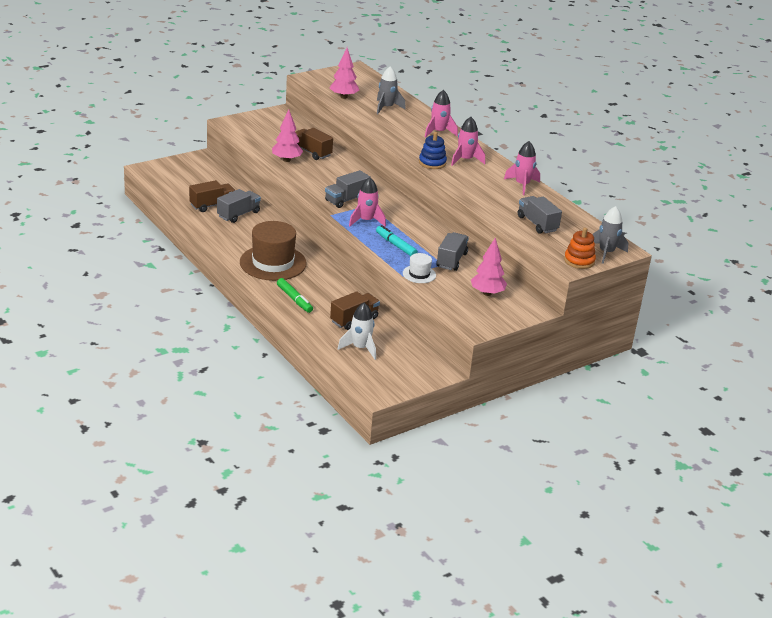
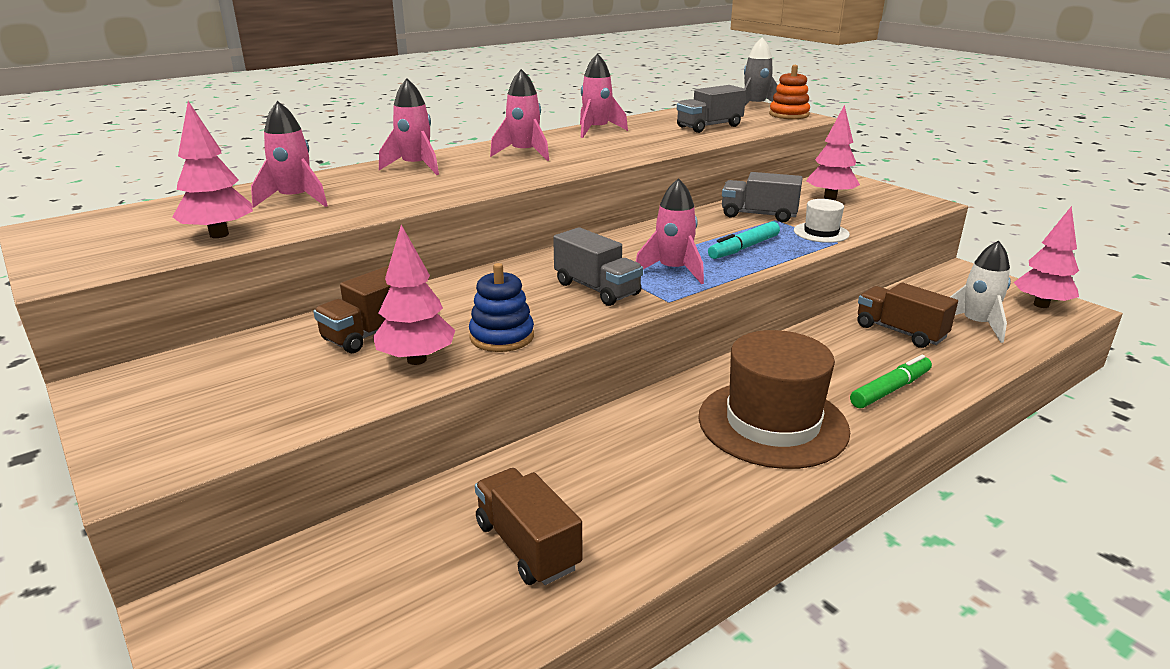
camera: 90 degrees left, 5 degrees down
(238, 214) = (569, 492): grey truck -> none
(385, 382) = (1041, 305): none -> pink tree
(386, 108) = (295, 200): grey rocket -> pink rocket
(432, 163) = (543, 170): blue stacking toy -> blue stacking toy (502, 337)

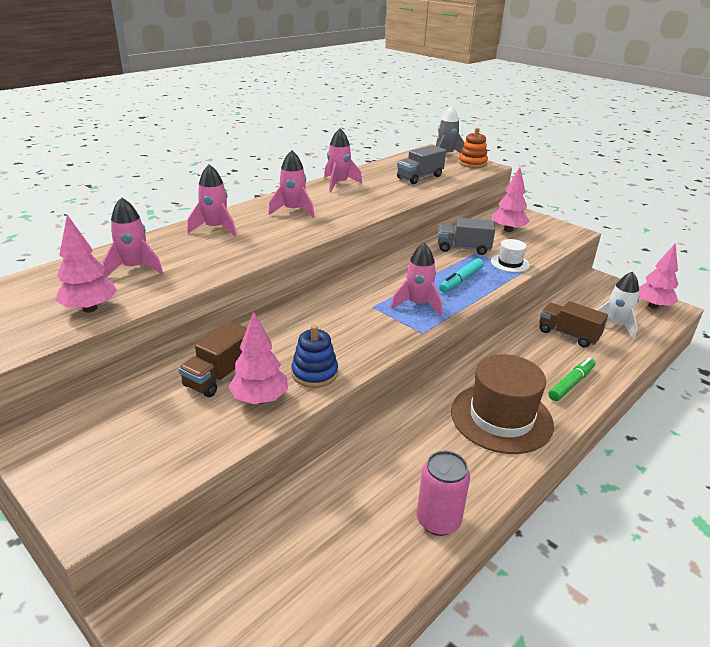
camera: 10 degrees left, 5 degrees up
(527, 546) = (363, 533): brown truck -> none
(597, 289) = (369, 324): grey truck -> none
(642, 541) = (438, 521): none -> pink can

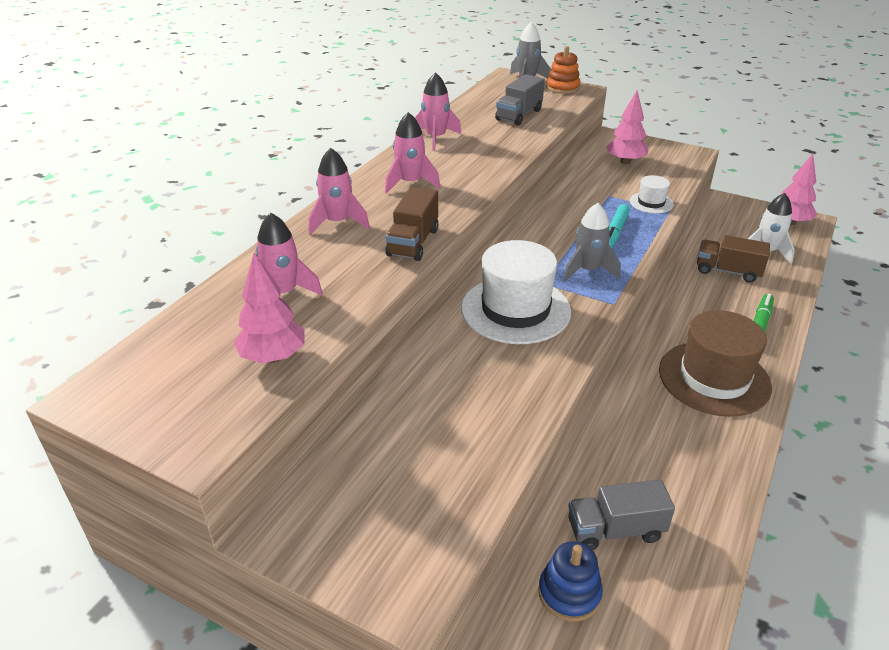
camera: 15 degrees left, 5 degrees up
(219, 375) = (434, 401): brown truck -> brown truck (413, 242)
(259, 399) = (496, 419): pink tree -> none
(314, 373) = (534, 375): blue stacking toy -> blue stacking toy (569, 593)
(335, 322) = (515, 310): none -> white hat
(417, 304) = (588, 270): pink rocket -> grey rocket
(438, 521) = (715, 503): pink can -> none
(463, 248) = (593, 193): grey truck -> grey truck (615, 530)

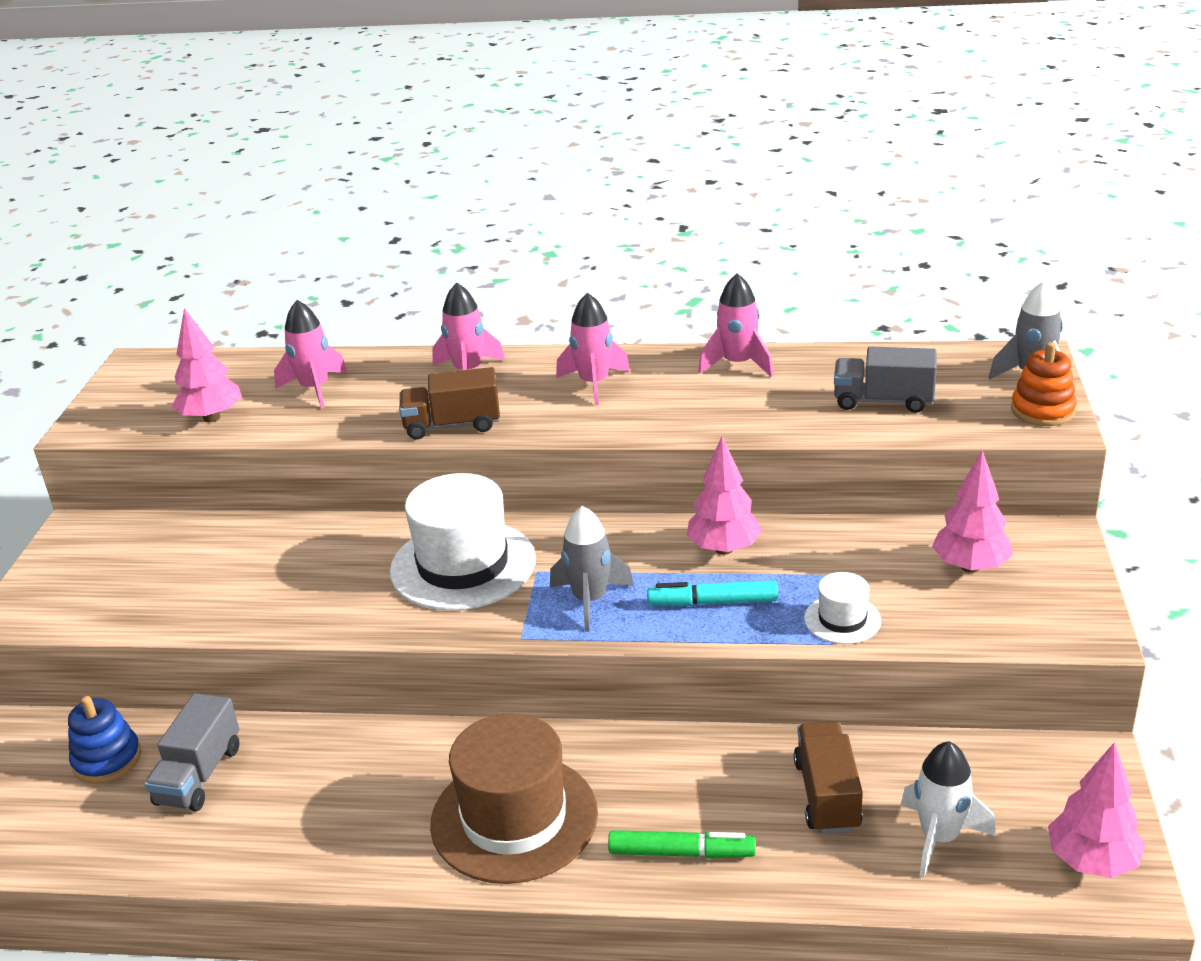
camera: 70 degrees right, 5 degrees down
(564, 217) = (724, 549): none -> pink tree
(615, 530) = (199, 775): grey truck -> grey truck turned 135 degrees counterclockwise

